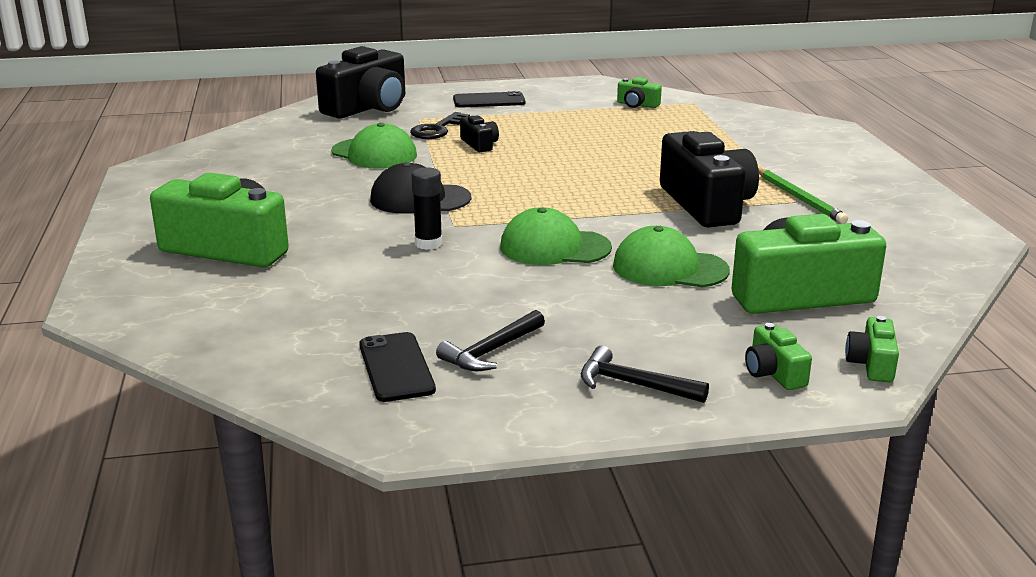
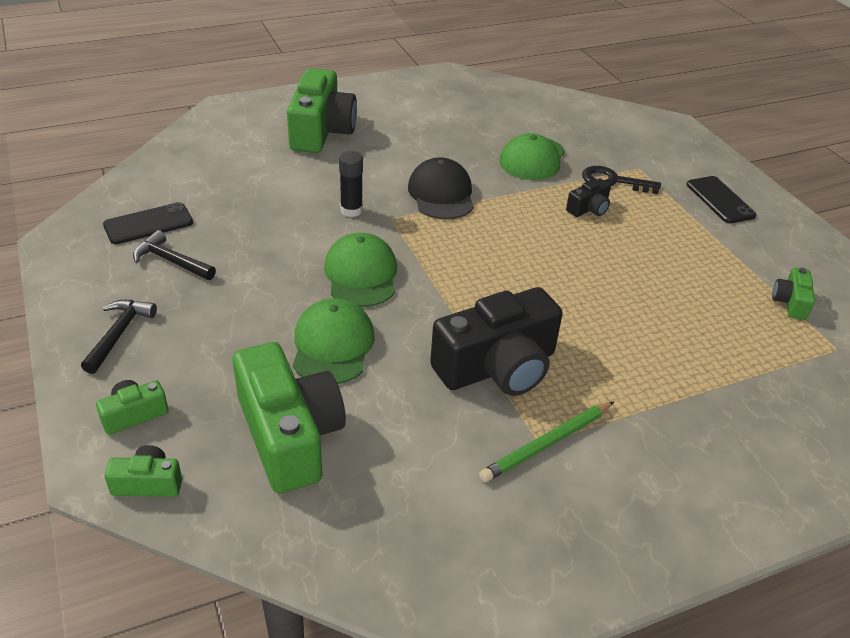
camera: 75 degrees right, 15 degrees up
(368, 107) = (647, 138): black camera -> none

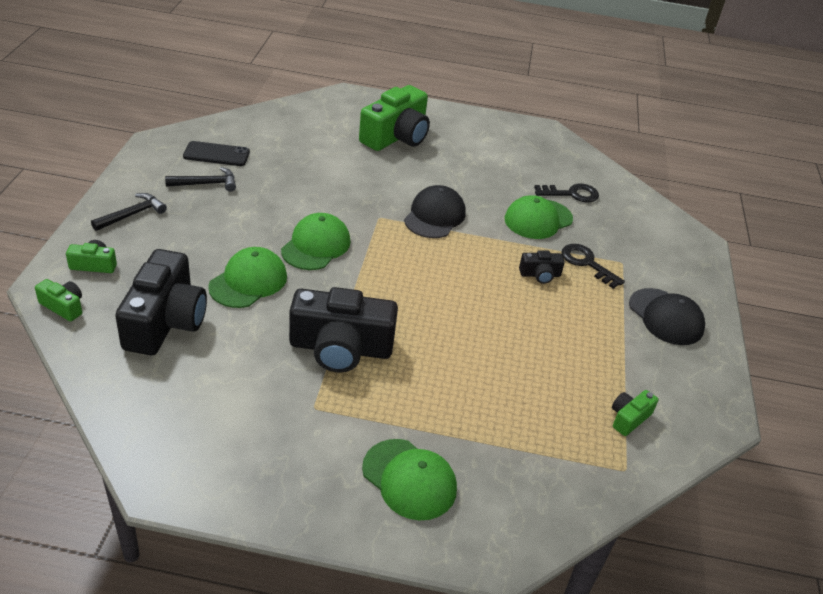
camera: 30 degrees right, 0 degrees up
(171, 261) = (206, 184): black hammer -> black hammer turned 105 degrees clockwise
(289, 435) = (165, 321): green camera -> black camera
(351, 210) = (356, 200): black glue stick -> none
(534, 124) = (571, 194): none -> black key
(547, 444) = (318, 412): green pencil -> none
(696, 461) = (409, 479): none -> green cap
(720, 200) = (666, 317): black phone -> black cap

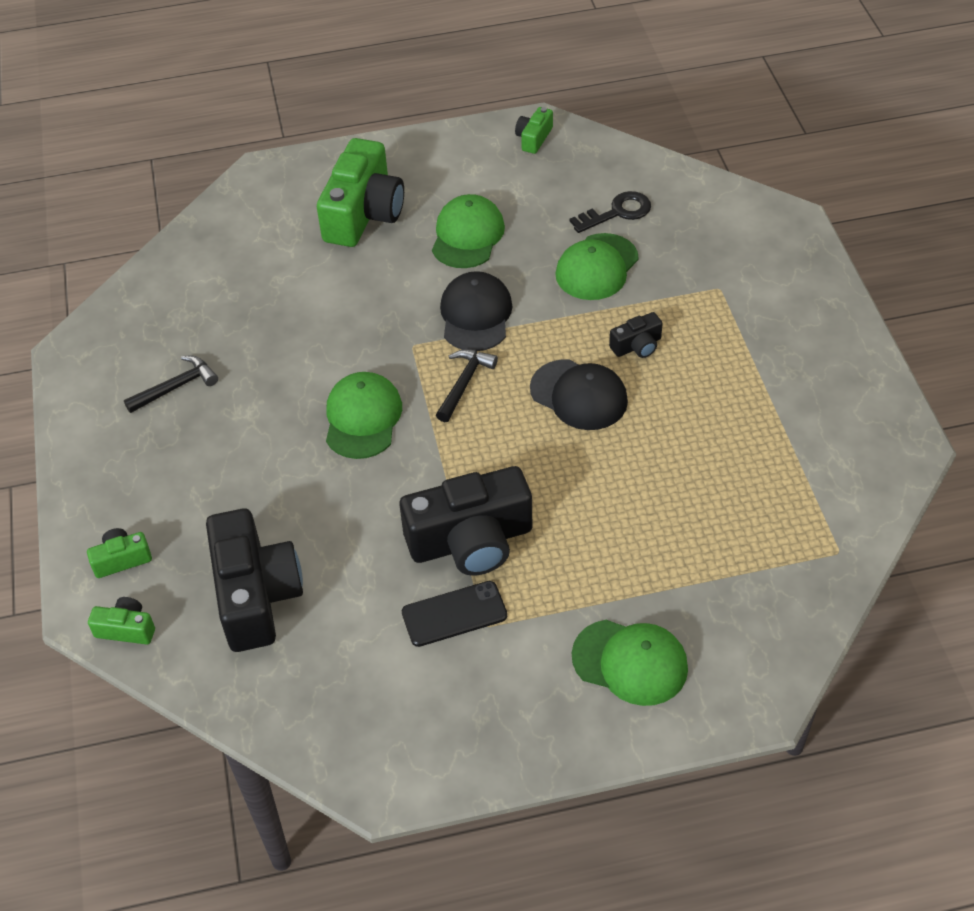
camera: 15 degrees left, 10 degrees up
(132, 214) = (117, 470): black hammer -> black hammer (464, 383)
(216, 154) = (159, 337): black phone -> black phone (454, 614)
(248, 281) = (315, 501): green cap -> green cap (467, 235)
(587, 263) = (681, 307): black key -> none
(629, 418) = (815, 489): green camera -> green camera (534, 138)
(666, 317) = (799, 342): black cap -> black cap (579, 395)

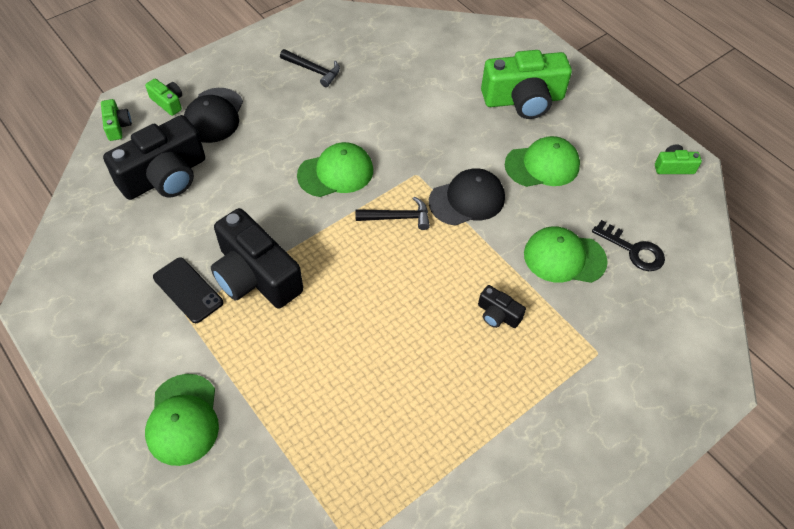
camera: 60 degrees right, 5 degrees up
(579, 395) = (425, 293): black cap -> black cap (214, 115)

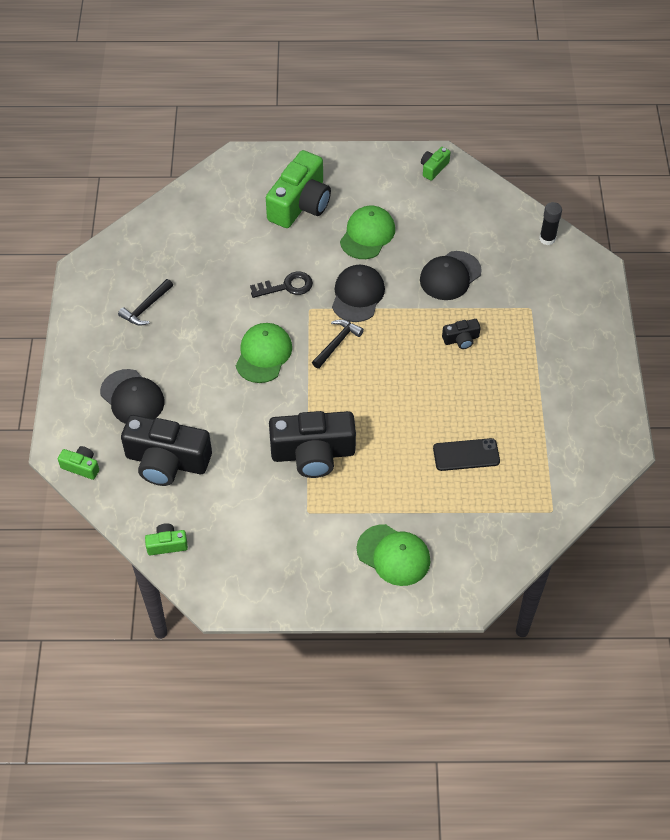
camera: 50 degrees left, 0 degrees up
(165, 176) = (167, 461): black camera -> black camera turned 105 degrees clockwise
(168, 102) = (87, 420): green camera -> green camera (167, 544)
(188, 290) = (290, 500): black phone -> black phone (466, 455)
(313, 70) = (146, 308): black hammer -> black hammer turned 150 degrees clockwise
(564, 257) = (450, 276): green cap -> black cap
(633, 250) = (476, 237): black key -> black key (287, 286)
(700, 313) = (547, 239): none -> black glue stick

